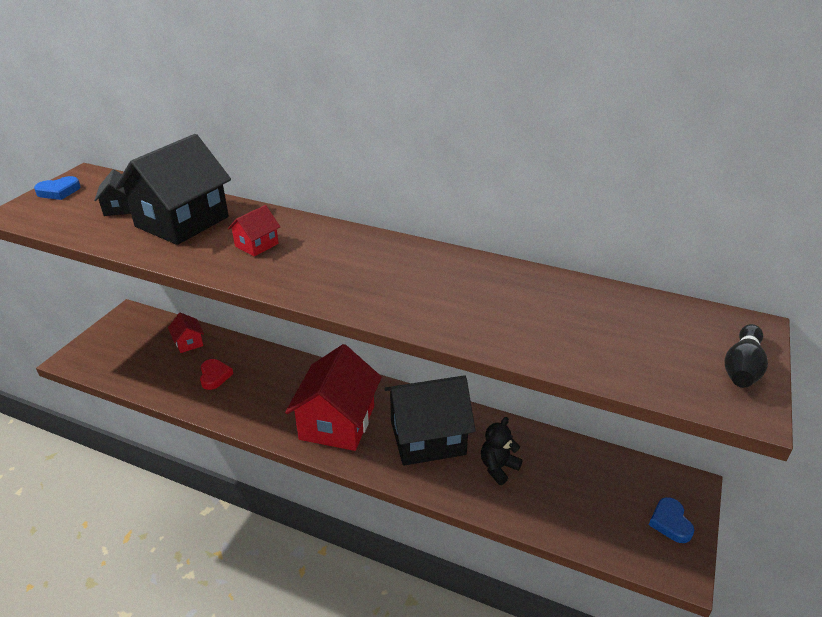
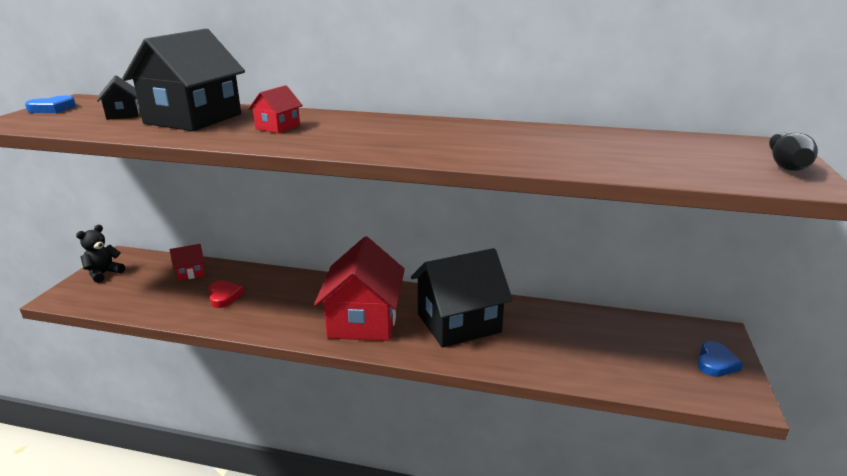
camera: 10 degrees left, 10 degrees down
(188, 342) = (190, 273): red house -> red house turned 75 degrees counterclockwise
(498, 467) = (536, 339): black teddy bear -> black teddy bear (104, 274)
(670, 522) = (716, 363): blue heart -> blue heart turned 135 degrees counterclockwise

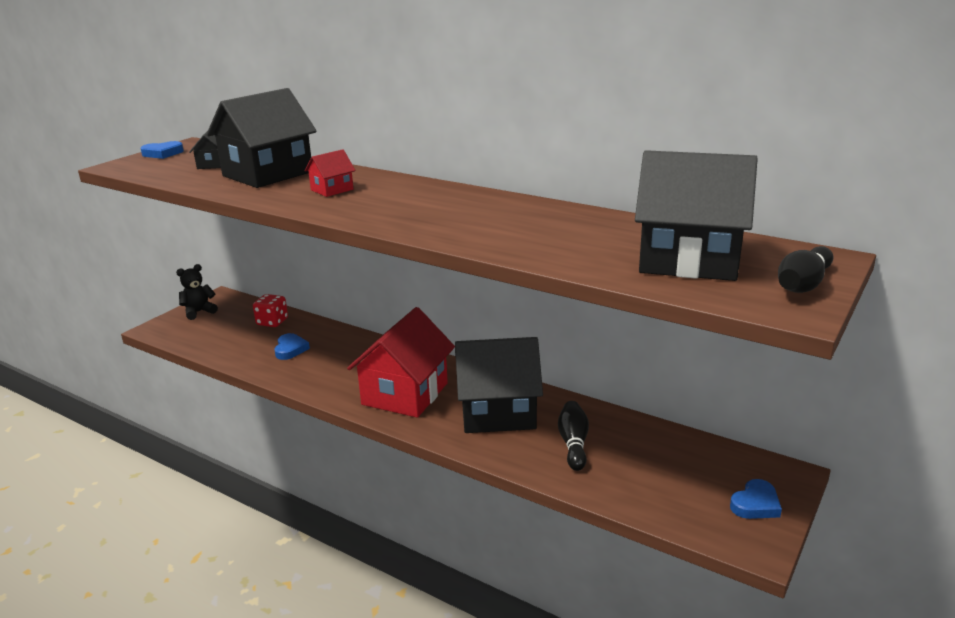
camera: 20 degrees right, 0 degrees up
(190, 273) = (272, 322): red house -> red dice
(224, 296) = (290, 349): red heart -> blue heart
(541, 339) = (573, 444): none -> black bowling pin
(674, 155) = (689, 260): none -> black house

